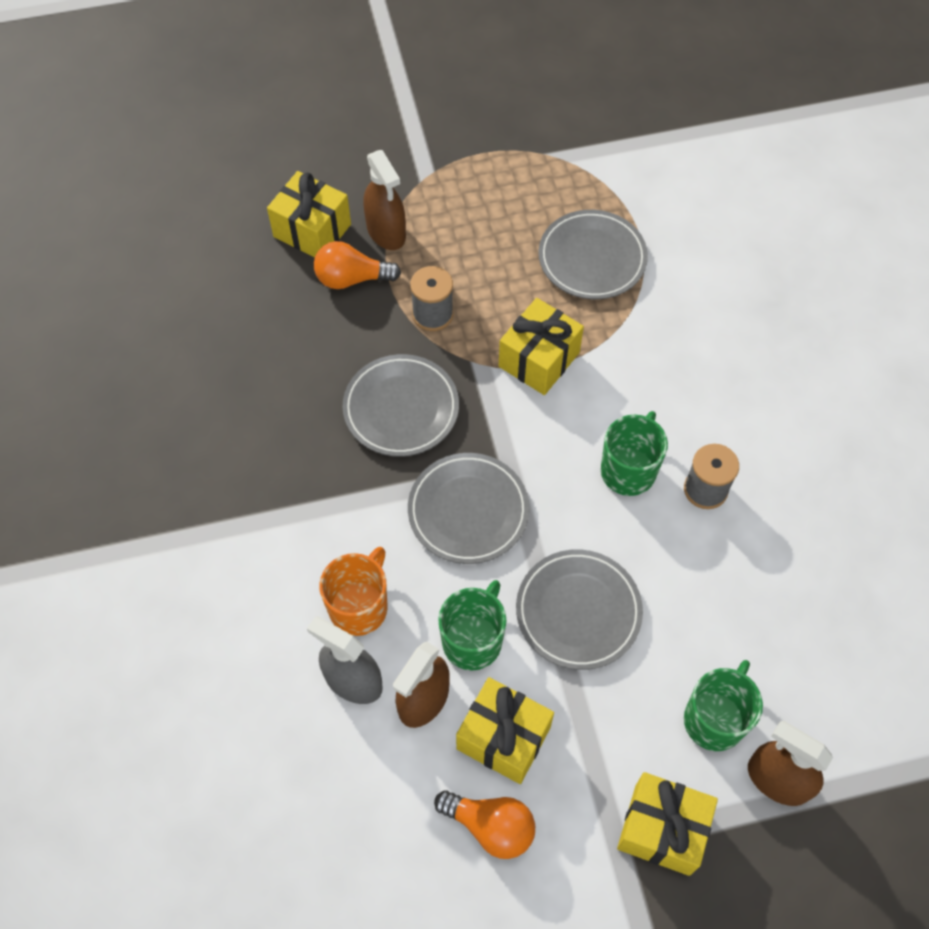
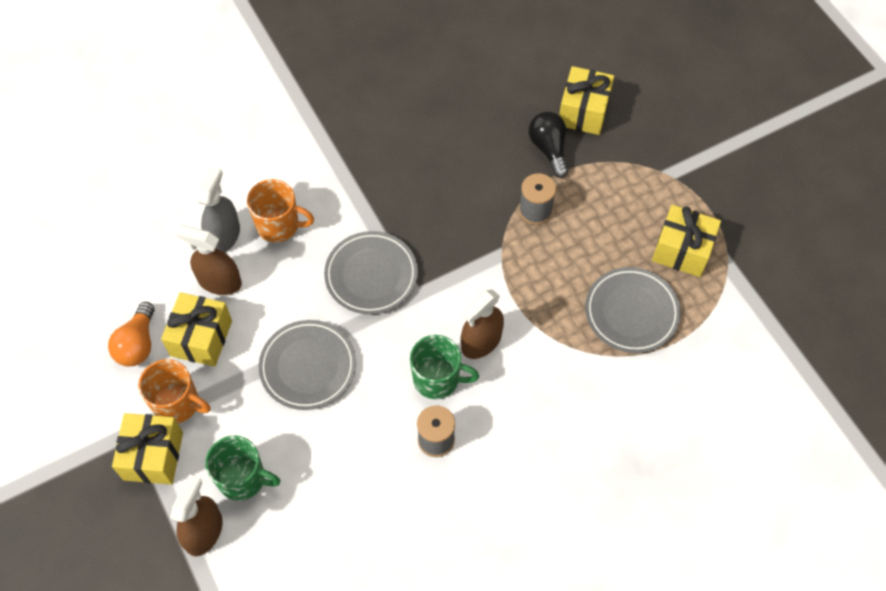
camera: 75 degrees right, 0 degrees up
(352, 278) = (549, 149): orange light bulb -> black light bulb
(386, 232) = (601, 160): brown spray bottle -> brown spray bottle (481, 341)
(401, 408) = (444, 210): grey plate -> none
(473, 640) = (270, 302): green mug -> none
(539, 359) = (518, 294): yellow gift -> yellow gift (682, 250)
(593, 785) = (178, 403): none -> orange mug

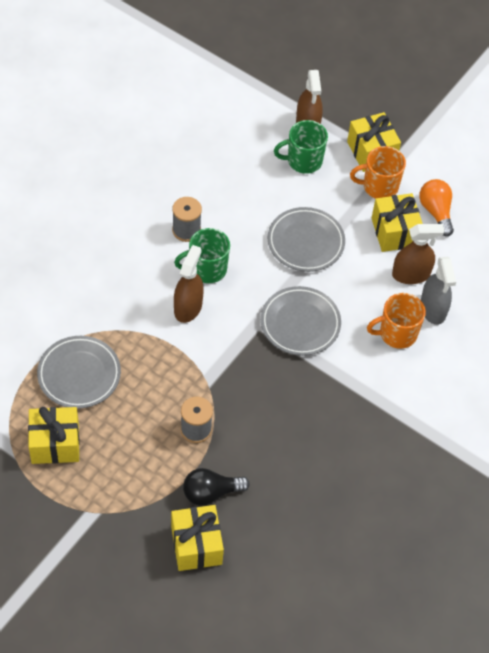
camera: 150 degrees right, 5 degrees down
(549, 149) = (211, 493): black light bulb -> black light bulb turned 120 degrees clockwise

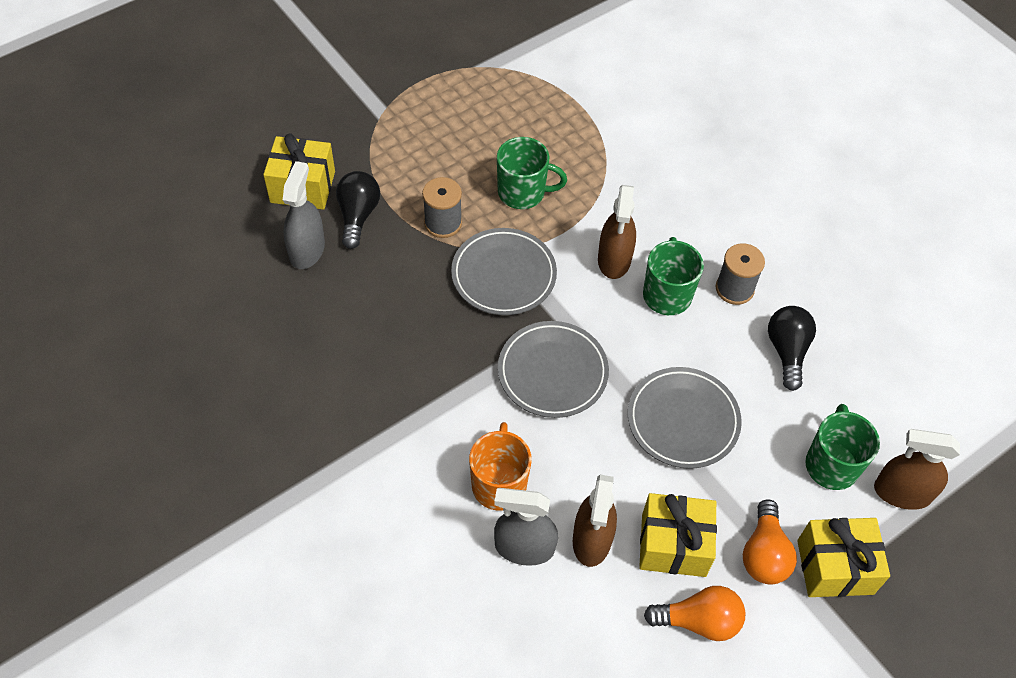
camera: 110 degrees right, 0 degrees up
(55, 443) = (475, 100): yellow gift -> none
(79, 374) = (554, 138): grey plate -> grey plate (503, 275)
(145, 382) = (523, 192): none -> green mug
(188, 307) = (614, 259): brown spray bottle -> brown spray bottle turned 60 degrees clockwise
(227, 193) = (787, 351): none -> black light bulb
(258, 518) = (307, 250): none -> grey spray bottle
(379, 187) = (764, 553): orange mug -> orange light bulb

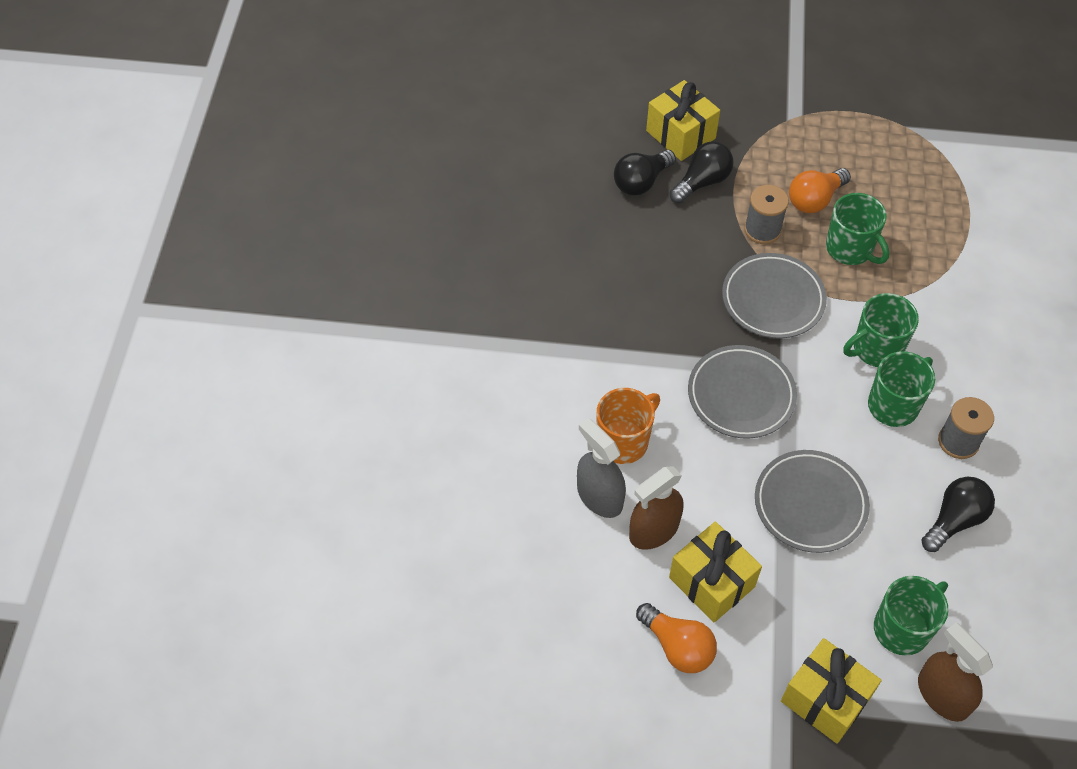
camera: 45 degrees right, 0 degrees up
(307, 250) = (641, 182): grey spray bottle -> black light bulb
(614, 259) = (876, 349): brown spray bottle -> green mug
(764, 553) = (777, 644): orange light bulb -> orange light bulb (815, 199)

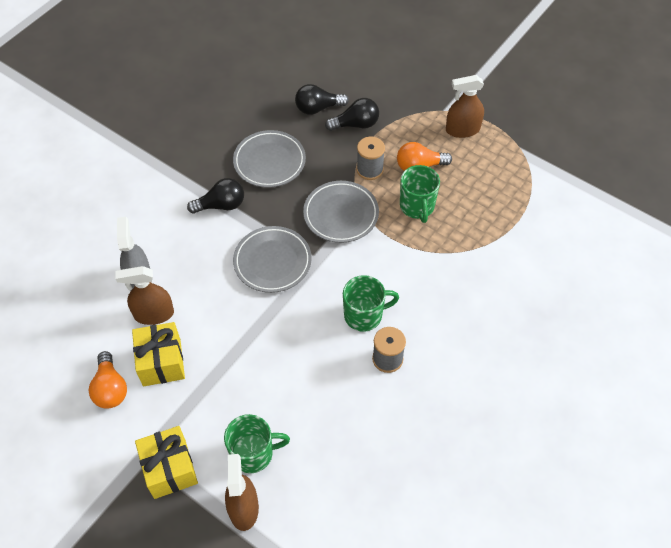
camera: 30 degrees right, 0 degrees up
(624, 441) = (180, 254): orange mug -> none
(680, 134) = (366, 90): yellow gift -> none
(810, 504) = (260, 348): grey plate -> grey plate (269, 162)
(828, 133) = (462, 130): none -> brown spray bottle
(876, 349) = (381, 275): green mug -> none
(954, 520) = (343, 406): black light bulb -> black light bulb (221, 205)

